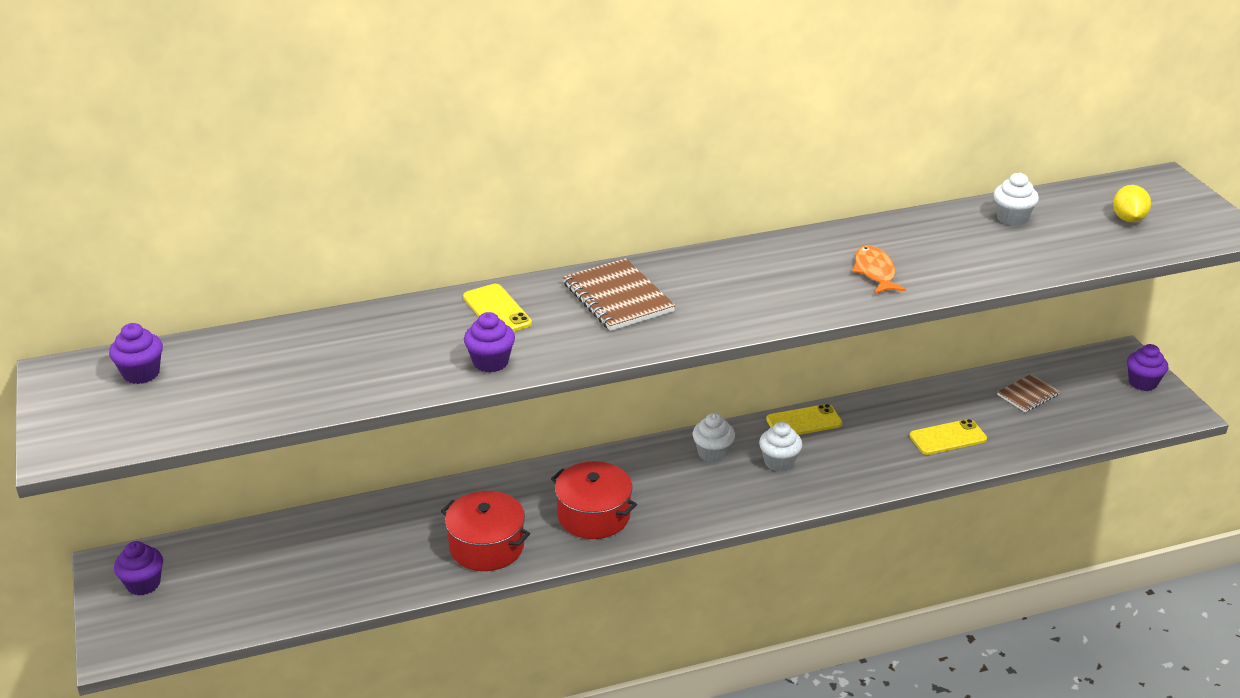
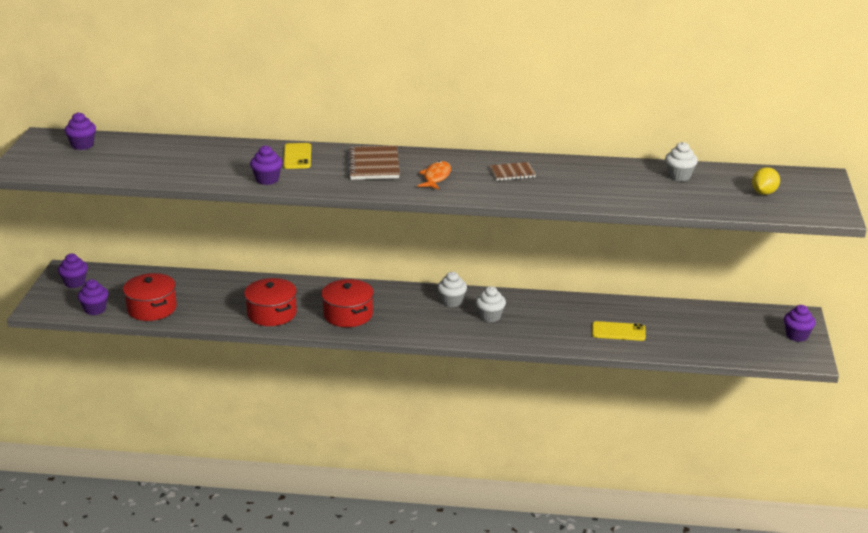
camera: 25 degrees right, 5 degrees down
(212, 622) = (95, 309): none -> purple cupcake
(301, 592) = (152, 308): none -> red pot
(804, 422) = (528, 299): yellow phone -> none
(875, 272) = (549, 185): orange fish -> orange fish (436, 177)
(1028, 395) = (701, 322): brown notebook -> brown notebook (512, 173)

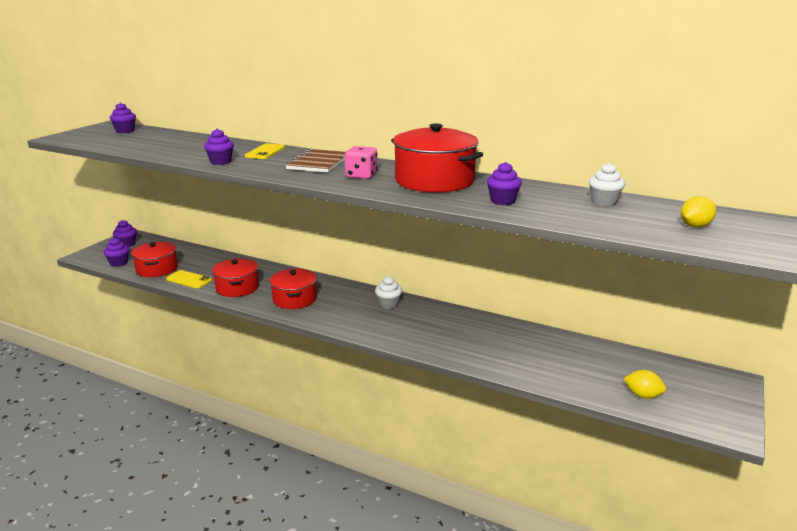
camera: 20 degrees right, 5 degrees down
(436, 177) = (361, 176): orange fish -> pink dice
(490, 317) = (412, 322): white cupcake -> none
(512, 173) = (434, 181): brown notebook -> red pot
(618, 332) = (526, 358): yellow phone -> yellow phone (189, 280)
(732, 345) = (642, 395): none -> yellow lemon
(797, 335) = (724, 400): purple cupcake -> purple cupcake (502, 201)

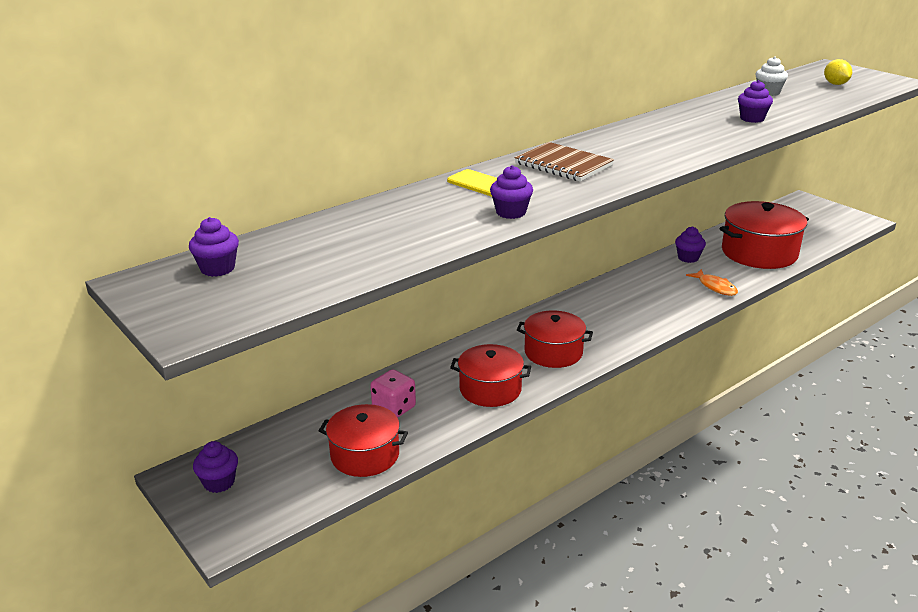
camera: 65 degrees left, 5 degrees up
(119, 263) = (303, 495): purple cupcake -> purple cupcake (688, 258)
(189, 280) = (432, 427): yellow phone -> none
(361, 176) = (634, 153): pink dice -> pink dice (394, 408)
(388, 304) = (603, 298): white cupcake -> none
(434, 181) = (673, 129): red pot -> red pot (759, 253)
(452, 349) = (715, 287): none -> orange fish
(642, 395) = (815, 234): yellow lemon -> none

